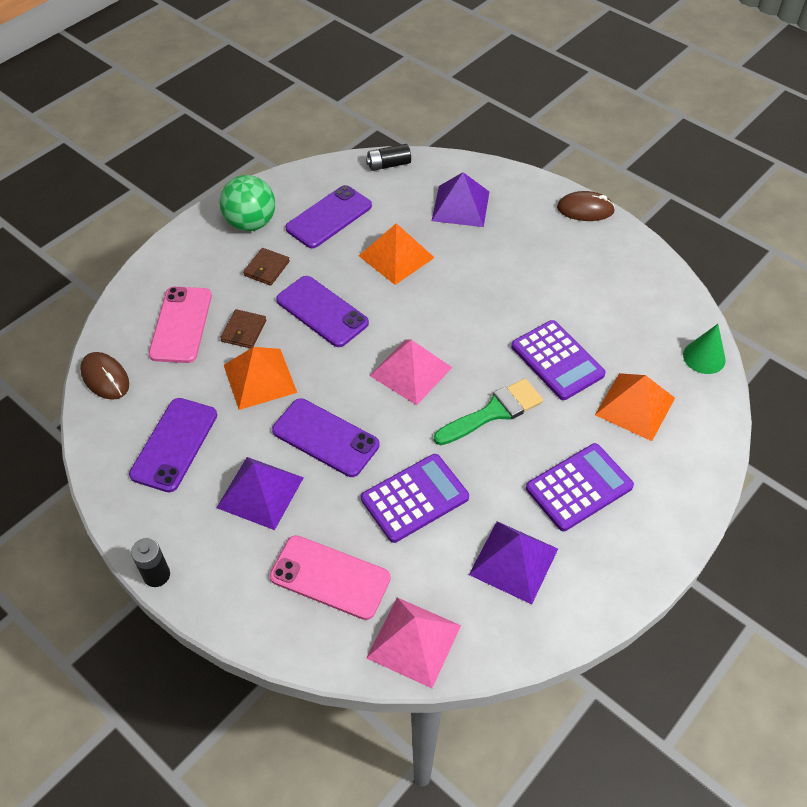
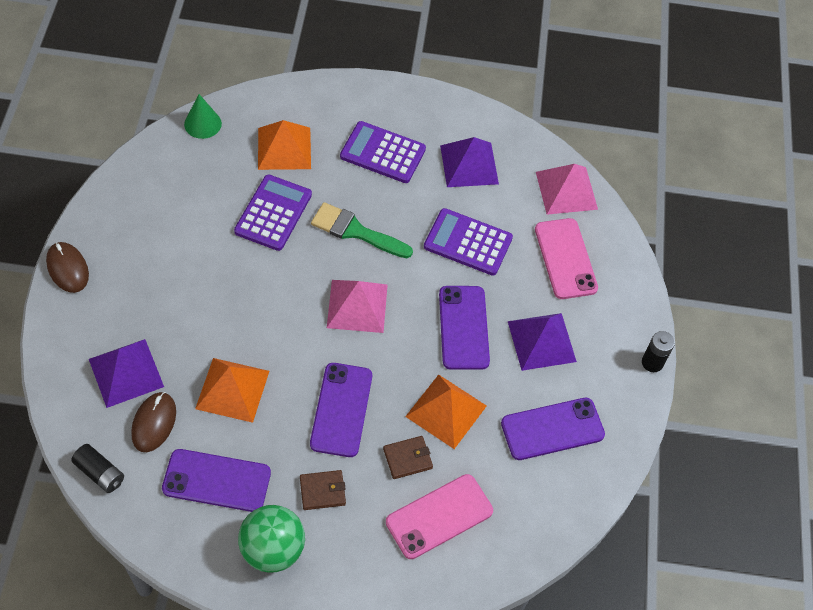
camera: 130 degrees left, 5 degrees up
(105, 378) = (538, 534): brown mouse -> brown mouse (154, 423)

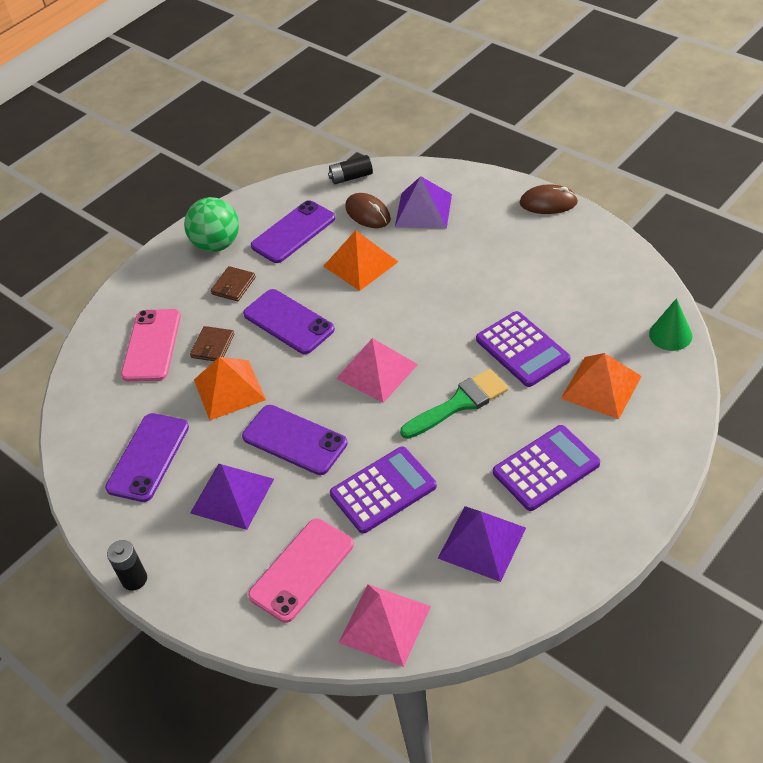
camera: 135 degrees right, 10 degrees down
(565, 259) = (302, 570): pink phone -> pink phone turned 75 degrees counterclockwise

